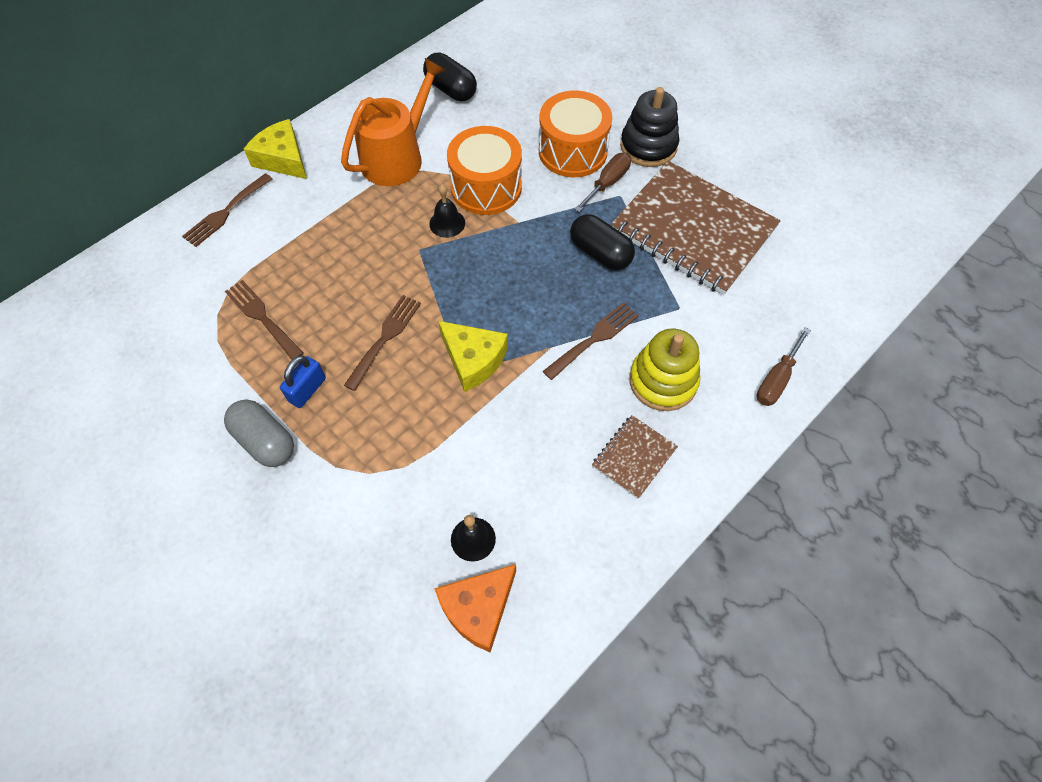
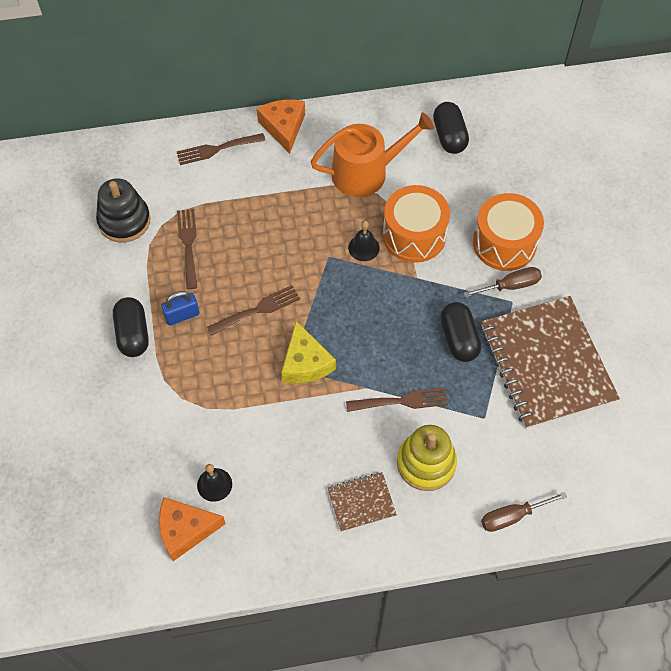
camera: 35 degrees right, 0 degrees up
(265, 441) = (133, 334): grey capsule -> black capsule
(283, 159) = (283, 127): yellow cheese -> orange cheese
(648, 146) = (569, 273): black stacking toy -> black stacking toy (124, 221)

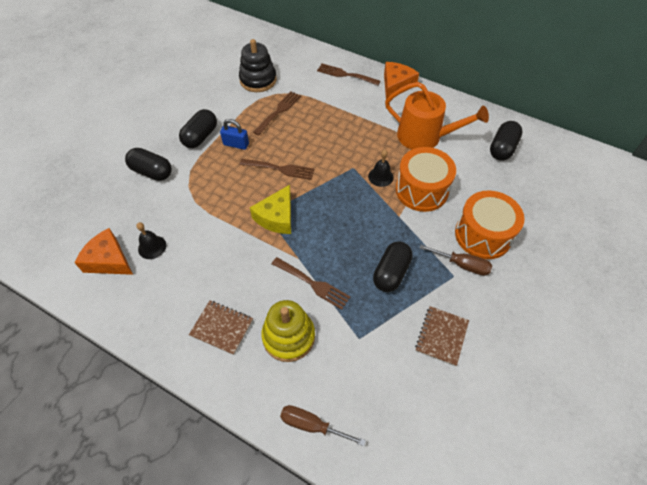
camera: 40 degrees right, 5 degrees down
(124, 411) = (152, 172): none -> black capsule
(547, 364) = (441, 336): brown notebook -> brown notebook, size x0.45

